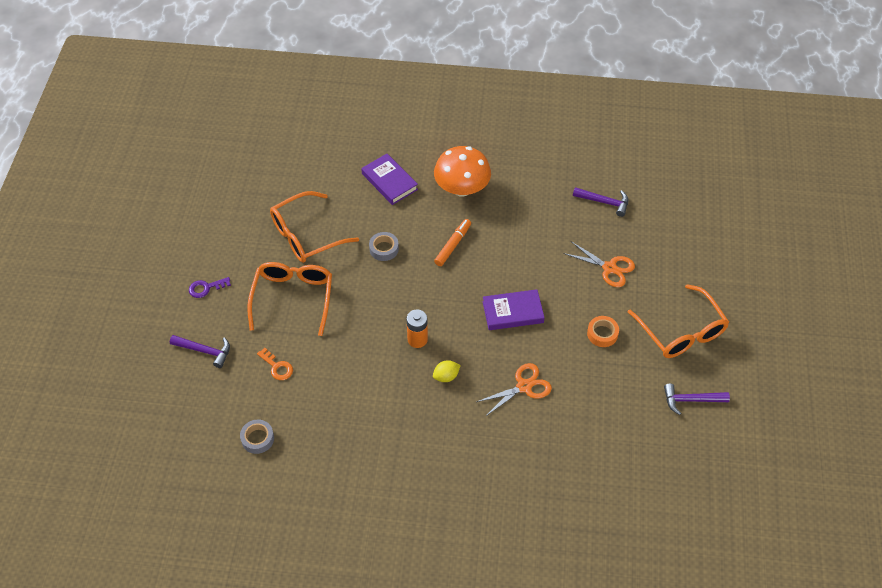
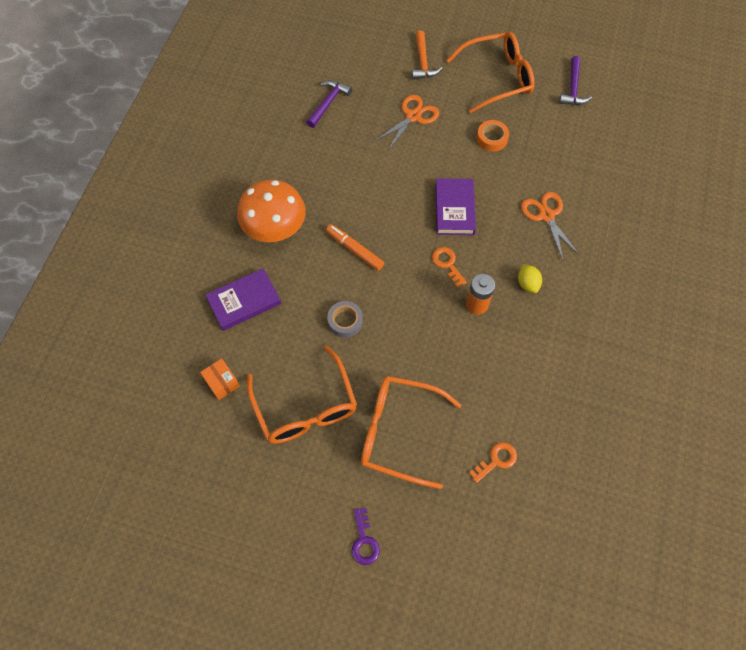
camera: 80 degrees left, 10 degrees up
(204, 351) = (463, 549): purple hammer -> none
(257, 439) = (593, 492): grey tape -> none
(318, 182) = (222, 382): none -> orange box
(453, 313) = (447, 264): none -> orange key
(680, 267) = (423, 62): none -> orange hammer

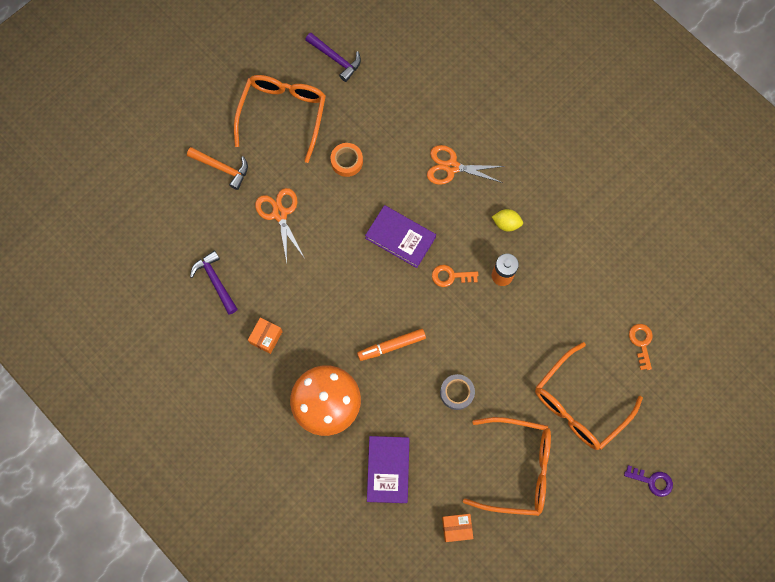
camera: 60 degrees left, 10 degrees up
(304, 158) = (266, 337): none -> orange box

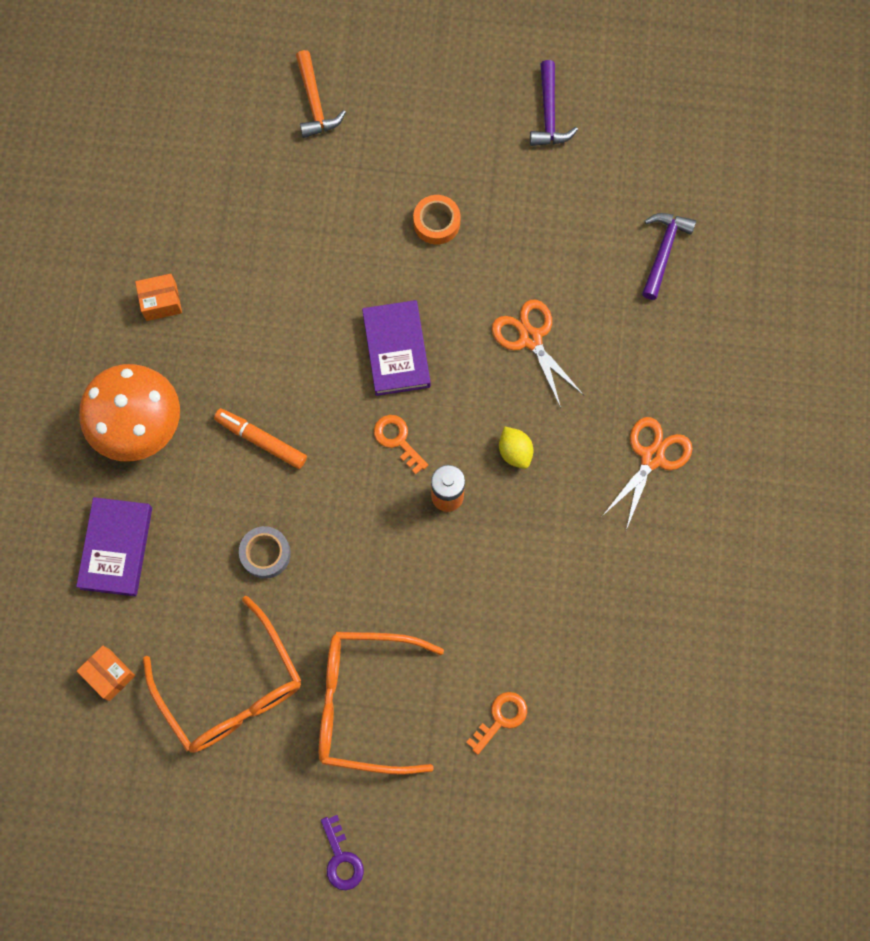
camera: 50 degrees right, 0 degrees up
(215, 281) = (181, 200): purple hammer -> purple hammer (663, 251)
(280, 213) = (314, 203): orange scissors -> orange scissors (652, 457)
(283, 114) = (432, 113): orange glasses -> none
(388, 469) = (116, 548): purple book -> purple book turned 45 degrees counterclockwise

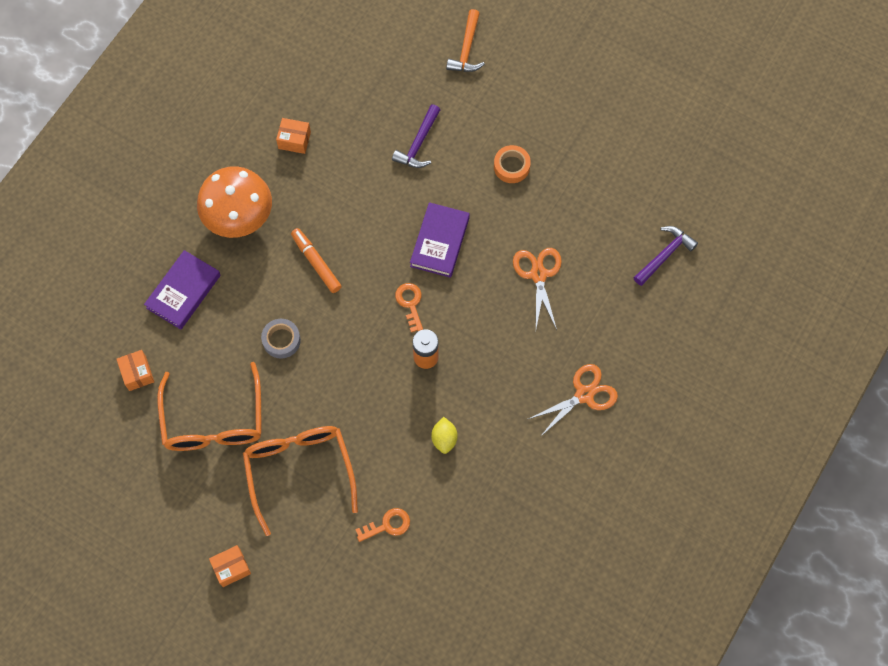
camera: 25 degrees right, 5 degrees down
(341, 858) = (231, 568): purple key -> orange box
(365, 703) = (299, 471): orange glasses -> orange glasses turned 45 degrees clockwise
(515, 452) = (488, 348): yellow lemon -> yellow lemon (444, 439)
(549, 114) = (629, 124): purple hammer -> purple hammer (418, 143)

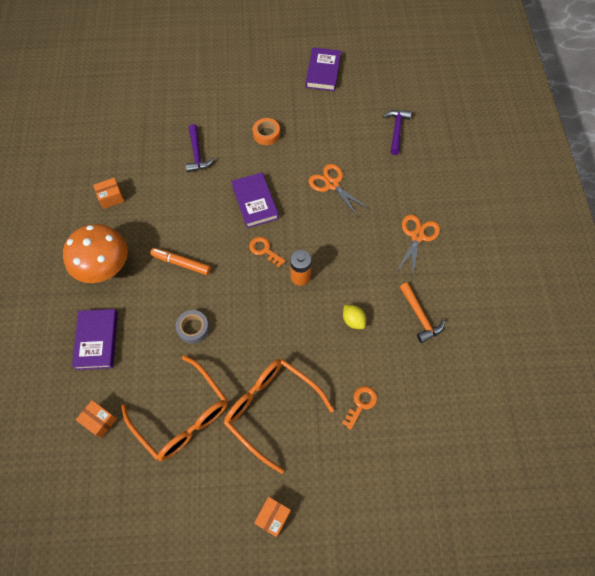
camera: 35 degrees left, 5 degrees down
(466, 49) = (187, 86): orange hammer -> orange hammer (420, 316)
(638, 125) = (323, 72): none -> purple book

